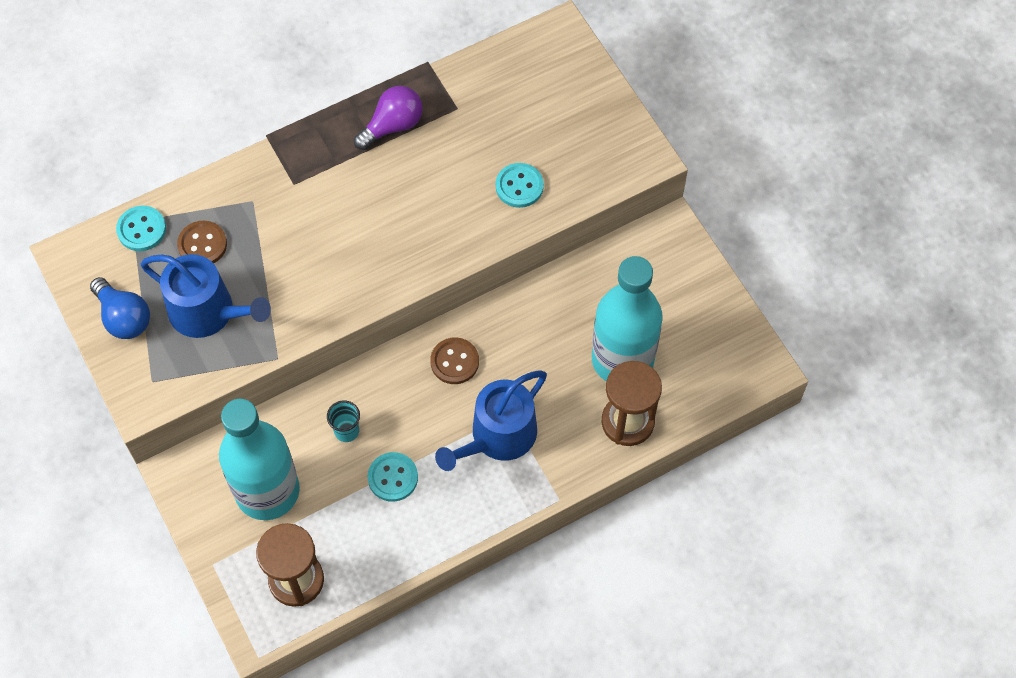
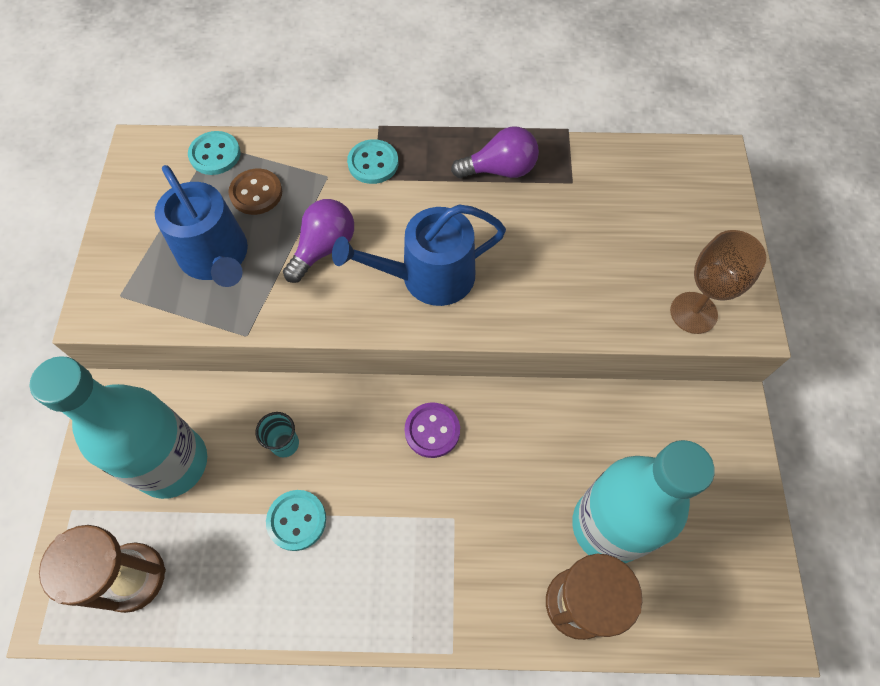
camera: 30 degrees right, 0 degrees up
(124, 318) = (141, 224): blue light bulb -> none
(291, 261) = (324, 248): none -> purple light bulb
(454, 362) = (432, 431): brown button -> purple button
(498, 437) = (428, 538): blue watering can -> blue watering can (428, 277)
(519, 186) = (593, 285): turquoise button -> turquoise button (373, 163)
(603, 170) = (693, 313): none -> brown goblet

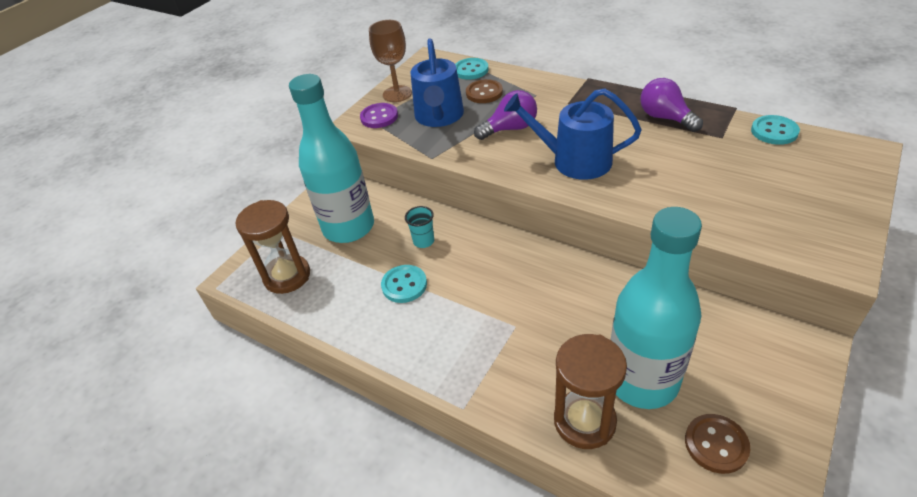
camera: 35 degrees right, 20 degrees down
(373, 163) = (571, 95): turquoise button -> turquoise button (774, 131)
(432, 431) = (530, 269): purple button -> purple button (379, 117)
(500, 170) = (665, 118): purple light bulb -> purple light bulb turned 150 degrees counterclockwise
(693, 313) = (789, 239): brown goblet -> brown goblet (397, 94)
(701, 566) = (716, 444): none -> brown button

